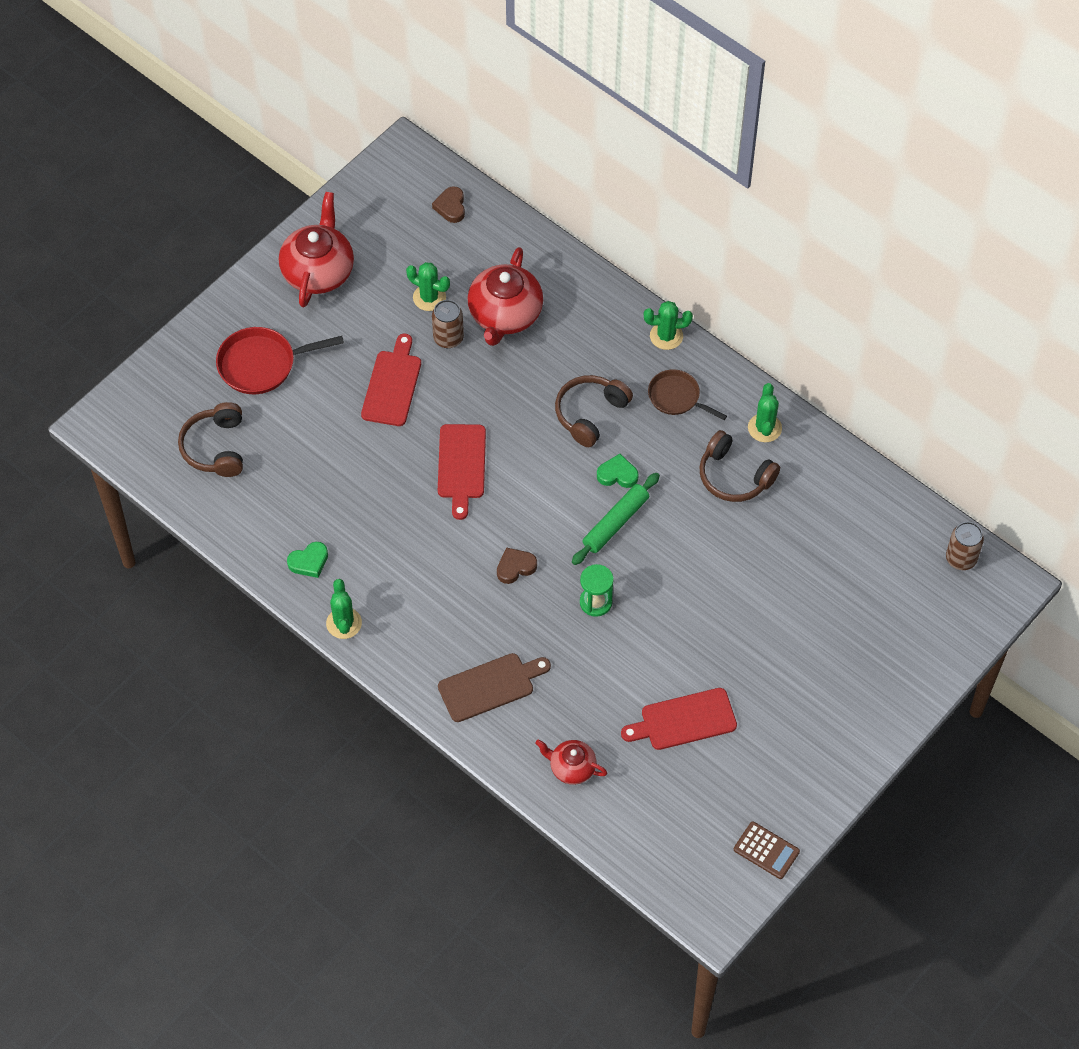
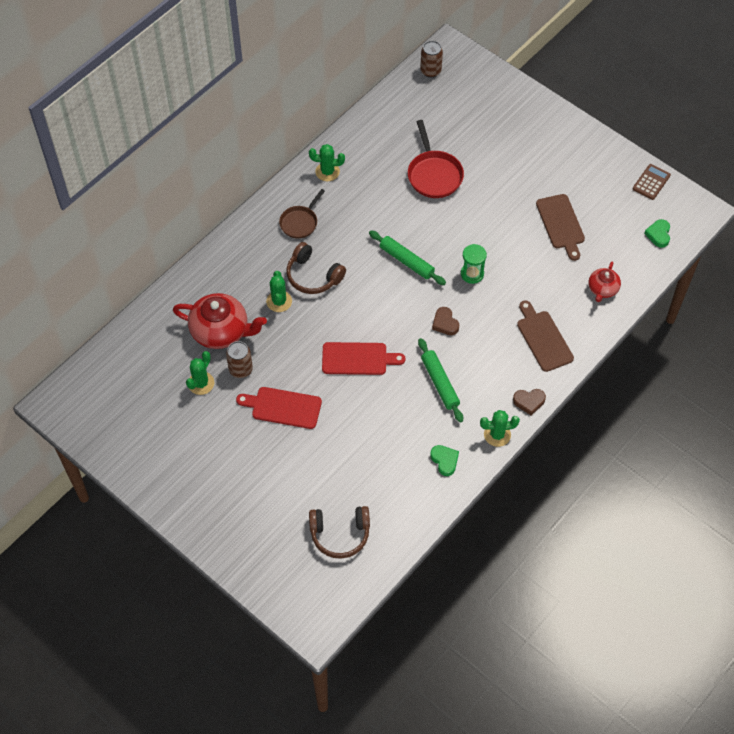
camera: 90 degrees left, 0 degrees up
(262, 364) = (260, 503): red pan -> red pan (434, 174)
(318, 271) = (169, 465): red teapot -> none
(423, 559) = (440, 383): none -> green rolling pin
(451, 207) = (112, 369): brown heart -> brown heart (529, 402)
(617, 474) = (366, 259): green heart -> green heart (658, 234)
(666, 336) = (246, 228): green cactus -> green cactus (279, 301)
(684, 720) = (561, 224): red cutting board -> brown cutting board
(734, 476) = (367, 190): brown headphones -> none

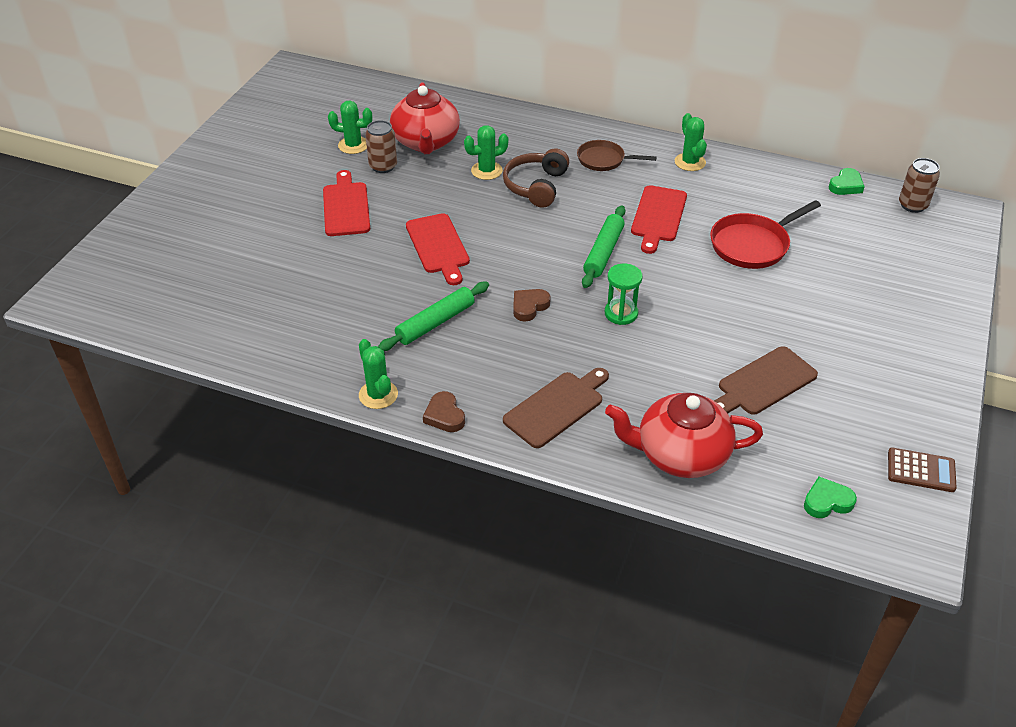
camera: 70 degrees right, 15 degrees down
(340, 534) = (188, 289): brown headphones -> none
(381, 215) = (658, 216): none -> red cutting board
(444, 461) = (320, 354): green heart -> green heart (846, 185)
(602, 289) = (680, 454): red teapot -> red teapot, size x1.81

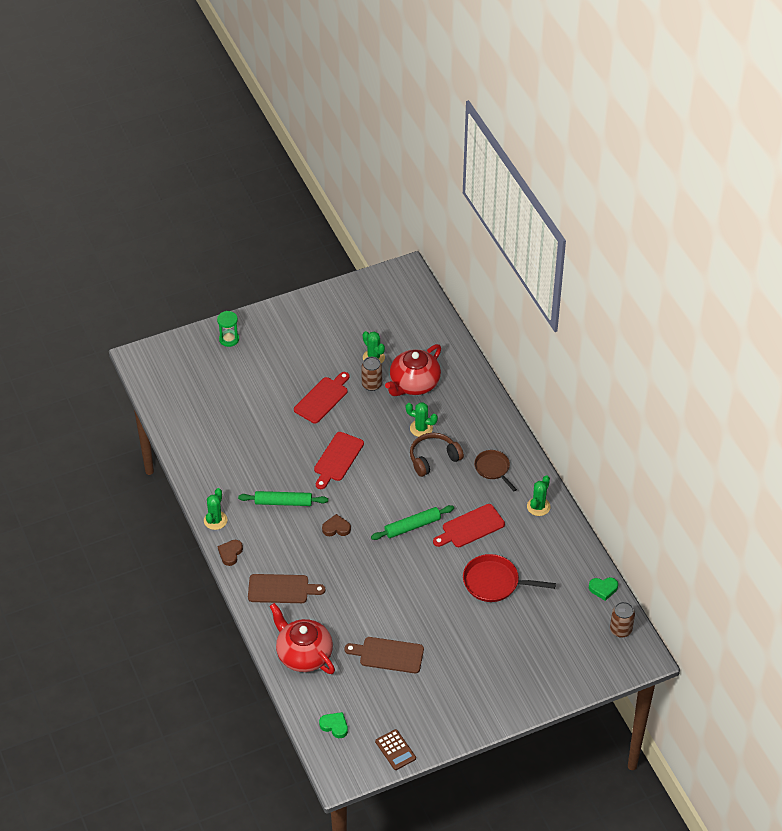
camera: 45 degrees right, 5 degrees up
(621, 313) = (373, 566): green hourglass -> green hourglass (229, 339)

